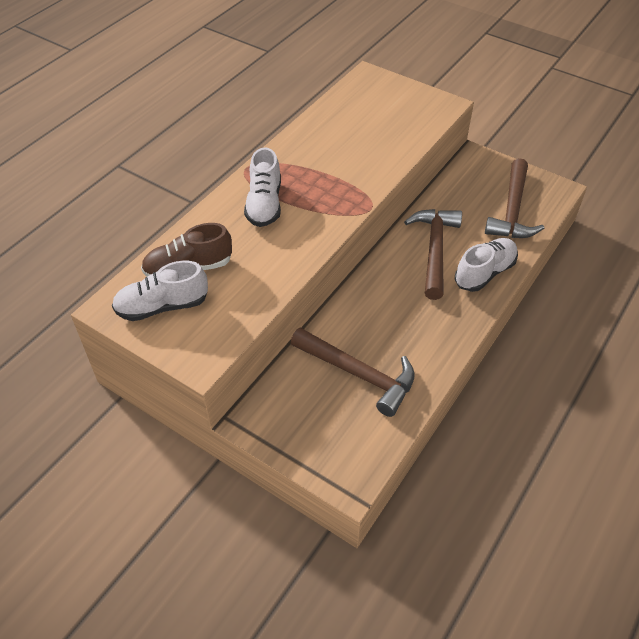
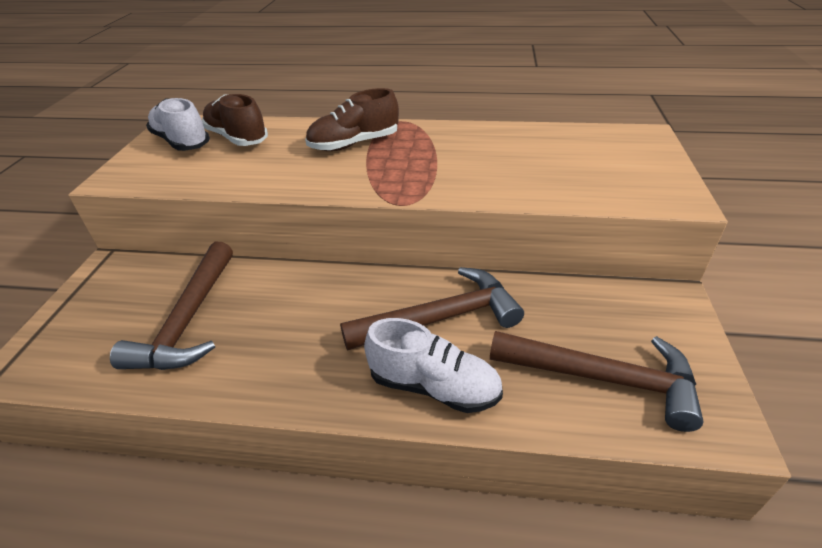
camera: 65 degrees right, 10 degrees down
(264, 204) = (354, 144): white shoe -> brown shoe
(512, 210) = (602, 378): brown hammer -> brown hammer turned 150 degrees counterclockwise

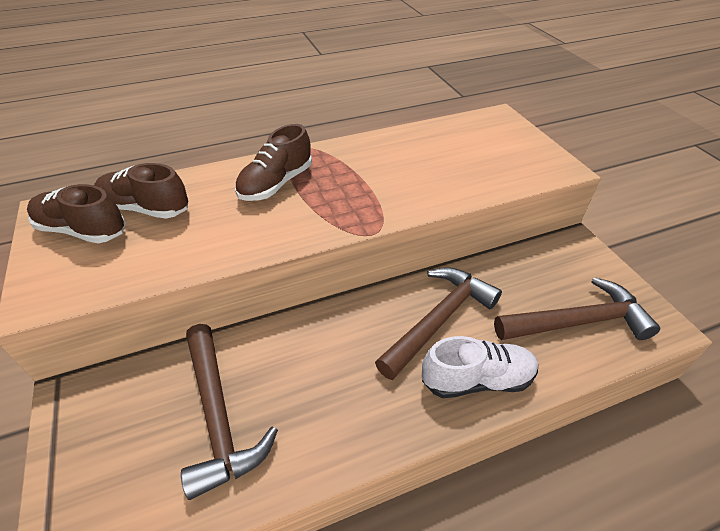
camera: 30 degrees left, 5 degrees up
(182, 142) = (82, 230): white shoe -> brown shoe

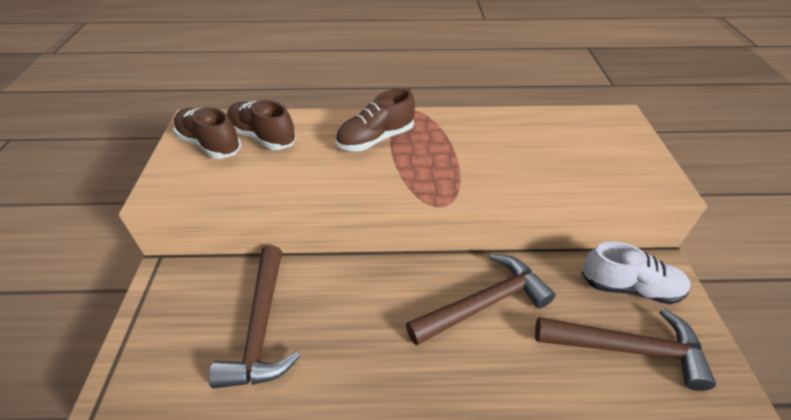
camera: 20 degrees right, 0 degrees up
(477, 380) = (496, 372): white shoe -> white shoe (629, 287)

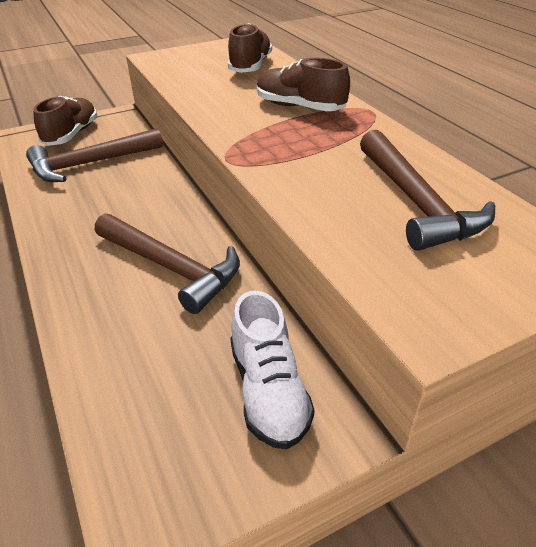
camera: 65 degrees right, 5 degrees down
(210, 144) = (222, 54): brown shoe -> brown shoe (71, 134)
(627, 348) = (160, 398): brown hammer -> brown hammer (416, 202)

